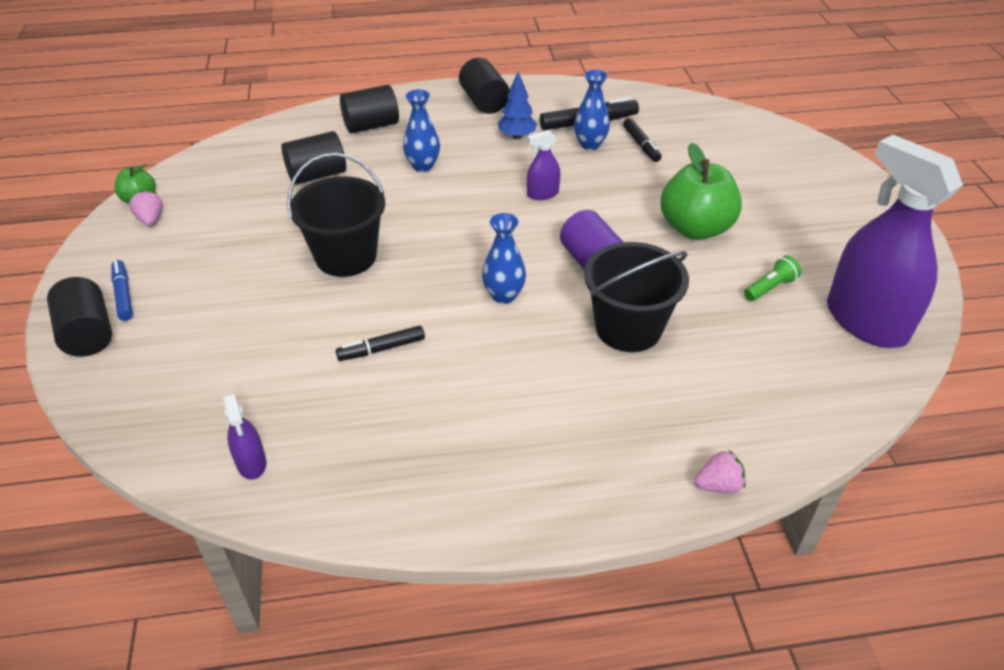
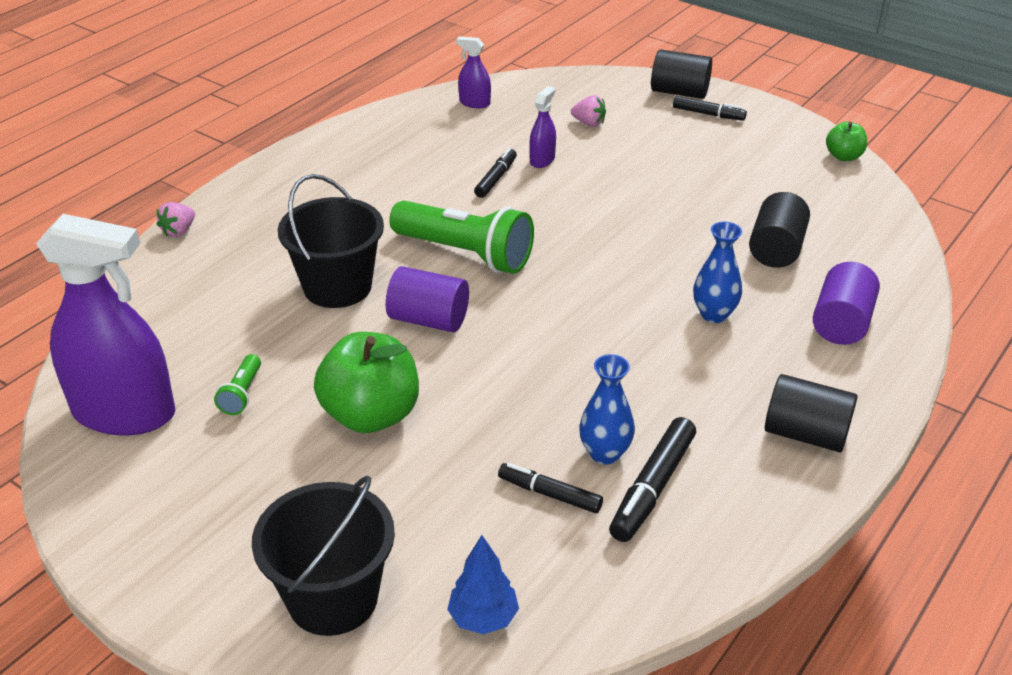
camera: 135 degrees right, 5 degrees down
(123, 295) = (708, 114): blue marker -> black marker
(150, 219) = (803, 151): pink strawberry -> pink strawberry (589, 123)
(346, 257) = (624, 210): black bucket -> black bucket (332, 598)
(371, 125) = (841, 323): black cylinder -> purple cylinder
(504, 295) = (465, 254): blue vase -> green flashlight
(517, 136) = (693, 409): blue tree -> blue tree (483, 618)
(542, 194) = (563, 357): purple spray bottle -> purple spray bottle (542, 160)

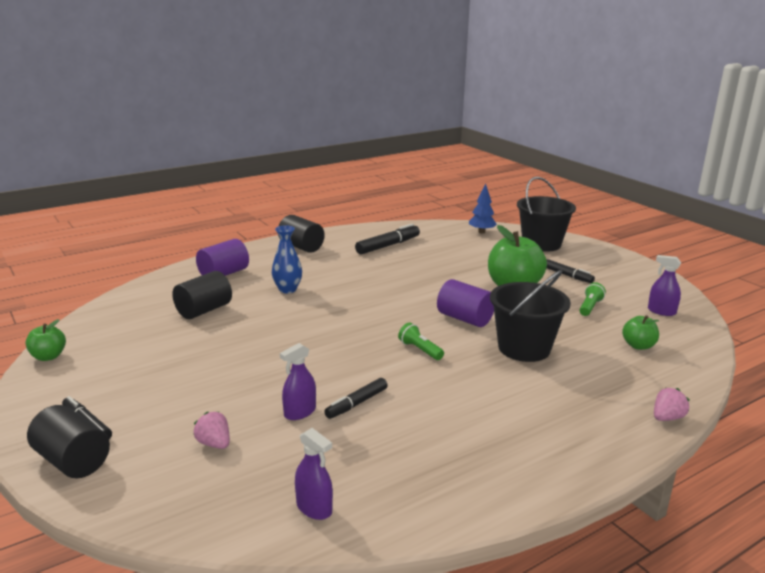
camera: 160 degrees left, 15 degrees down
(124, 413) = (661, 311): purple spray bottle -> purple spray bottle, size x0.43
(183, 327) = (638, 346): none -> green apple
(465, 254) = (420, 350): green flashlight -> green flashlight, size x0.44
(549, 494) = (435, 251): black marker -> black marker (567, 275)
(605, 453) = (400, 257): blue vase -> none

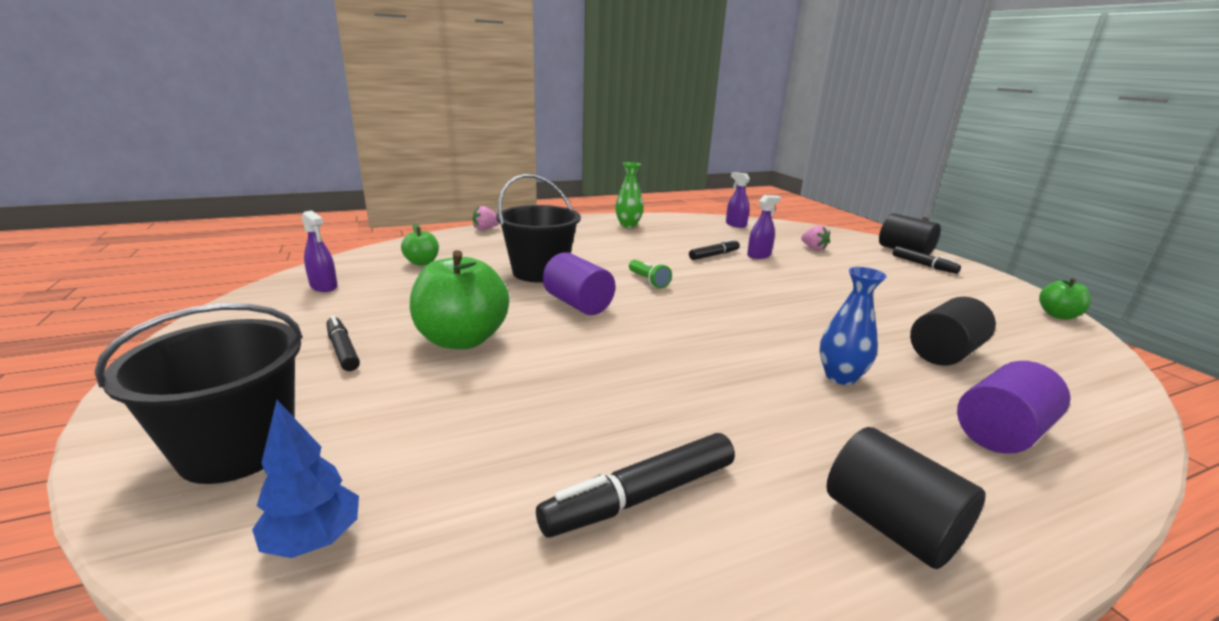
camera: 170 degrees left, 0 degrees up
(492, 468) = (628, 225): none -> green vase
(590, 307) = (401, 300): green flashlight -> none

